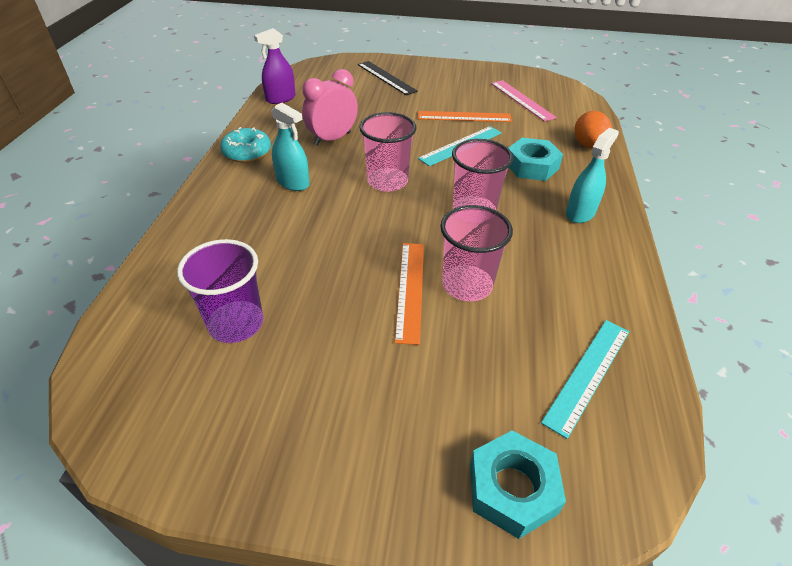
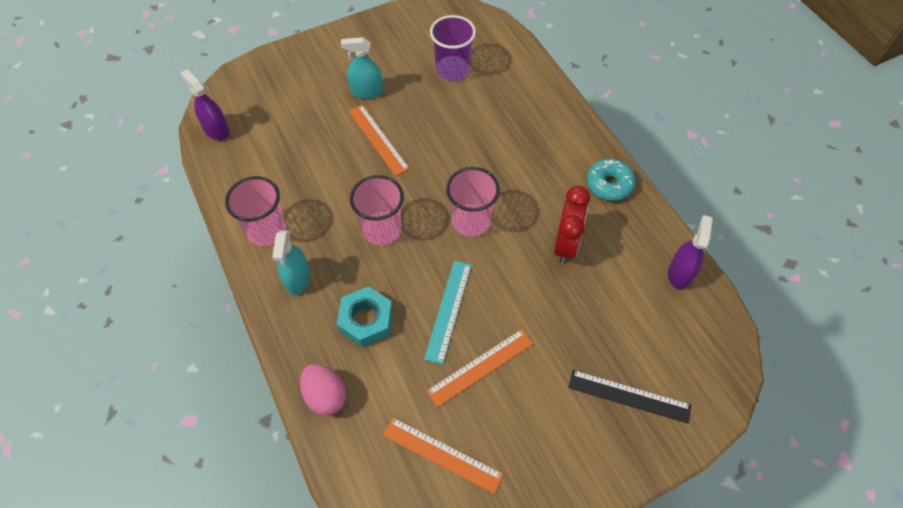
camera: 145 degrees right, 15 degrees up
(293, 182) = (537, 176): turquoise spray bottle -> turquoise spray bottle (367, 92)
(332, 139) = (565, 244): pink clock -> red clock
(467, 285) = (346, 162): pink cup -> pink cup (267, 230)
(512, 488) = (266, 76): turquoise nut -> none
(522, 100) = (442, 454): pink ruler -> orange ruler
(588, 145) = (325, 395): orange egg -> pink egg
(588, 374) = (248, 144): turquoise ruler -> none
(635, 426) = (216, 130): none -> purple spray bottle

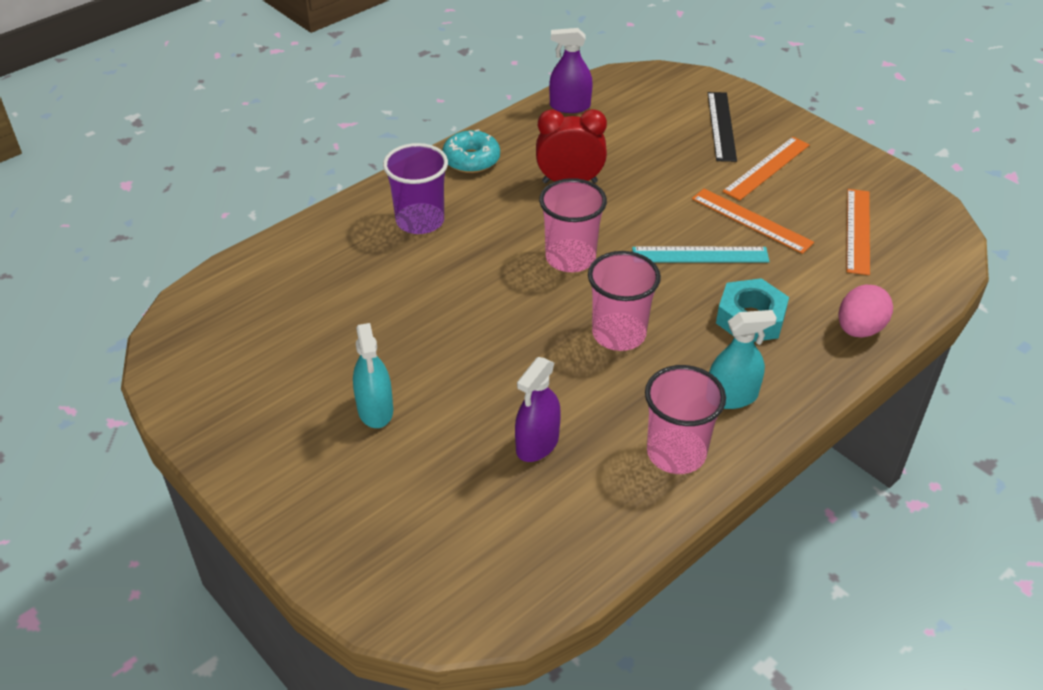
camera: 105 degrees left, 15 degrees down
(216, 130) = (514, 589): purple spray bottle -> purple spray bottle (537, 444)
(378, 139) = (468, 373): orange ruler -> orange ruler (766, 168)
(452, 70) = (307, 322): purple cup -> purple cup (420, 221)

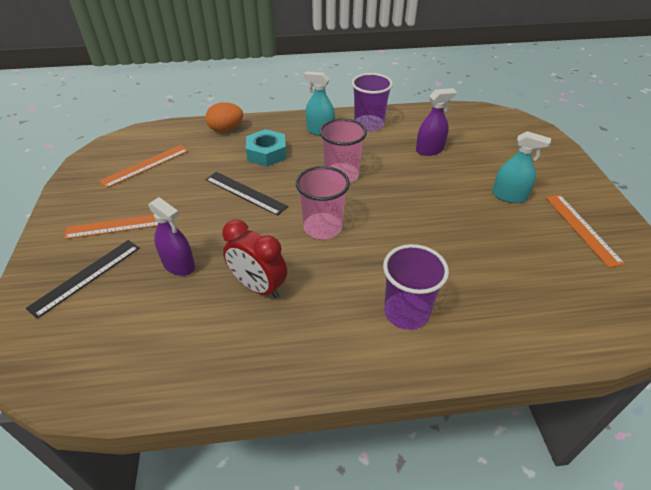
camera: 145 degrees left, 0 degrees up
(375, 410) = (509, 196): turquoise spray bottle -> turquoise spray bottle turned 90 degrees clockwise
(471, 160) = (313, 359): turquoise donut -> none
(570, 106) = (158, 378): purple spray bottle -> purple spray bottle (179, 265)
(676, 453) = (369, 124): pink cup -> purple cup
(700, 255) = (245, 193): turquoise ruler -> black ruler
(751, 220) = (187, 197): orange ruler -> orange ruler (582, 228)
(859, 329) = (226, 129): pink egg -> orange egg

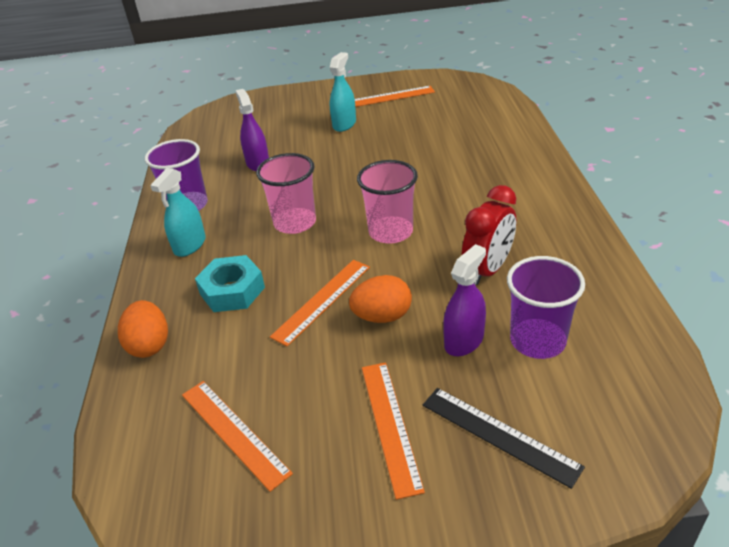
camera: 85 degrees left, 5 degrees down
(219, 222) = (382, 316): none -> orange egg
(245, 193) = (322, 301): black ruler -> orange ruler
(406, 312) = (501, 180): purple cup -> purple cup (537, 341)

